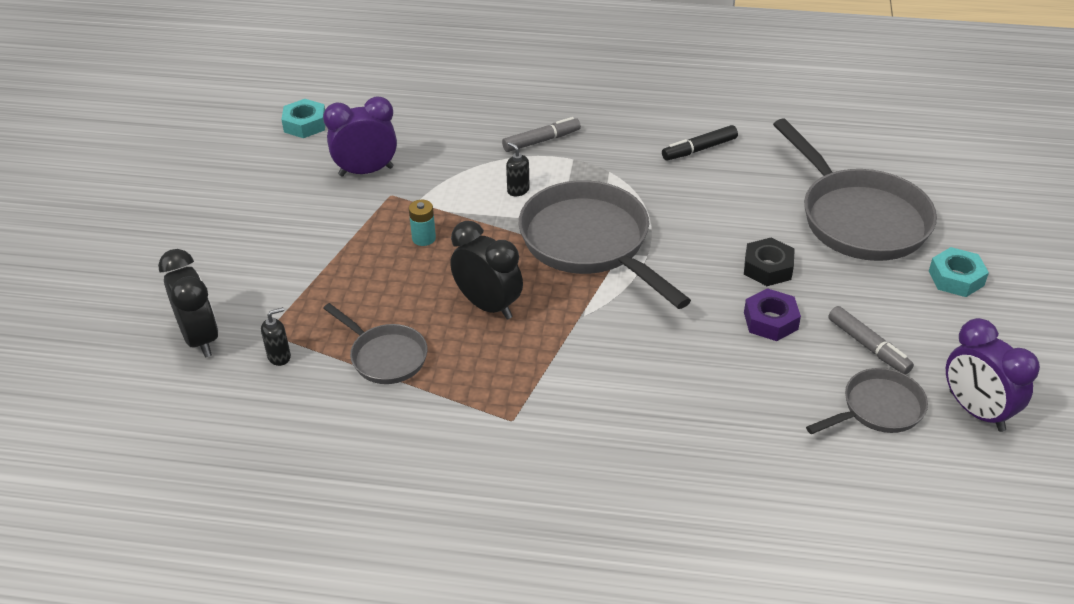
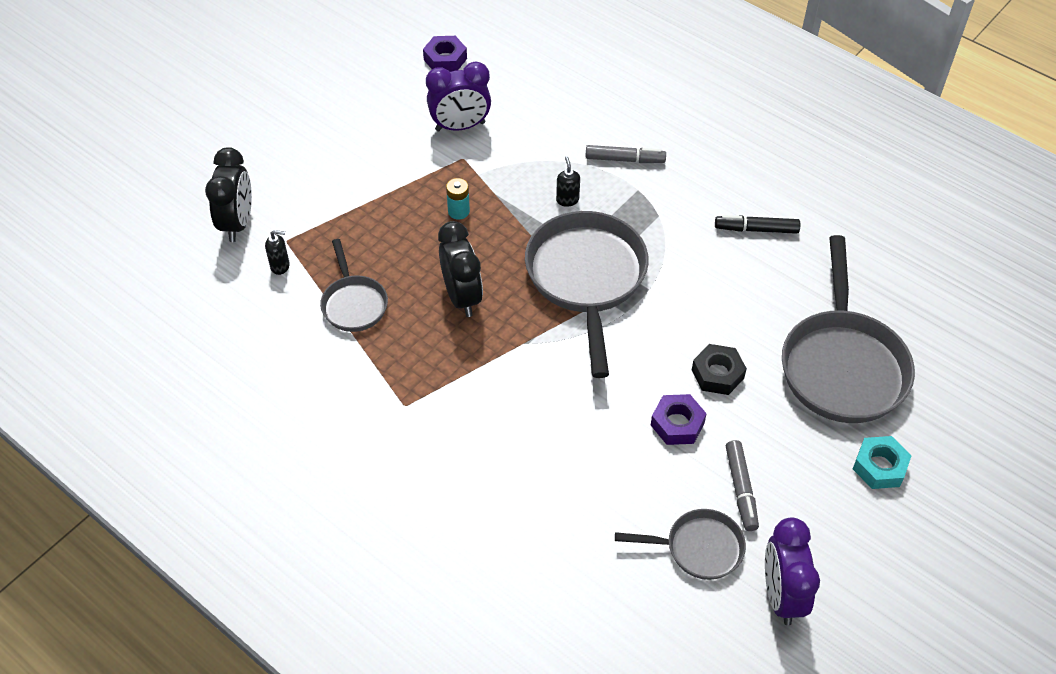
camera: 30 degrees right, 10 degrees up
(305, 124) = (445, 59): turquoise nut -> purple nut
(366, 171) = (460, 126): purple clock -> purple clock turned 150 degrees clockwise

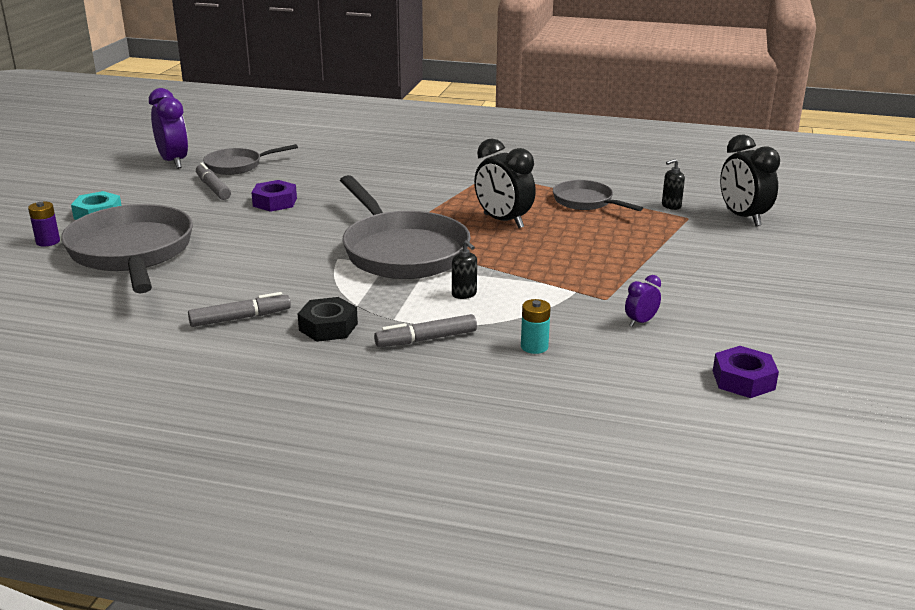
camera: 155 degrees right, 25 degrees down
(458, 211) = (564, 264): turquoise battery -> turquoise battery (534, 347)
(460, 126) = (640, 322): purple clock -> purple clock, size x0.49
(717, 374) = (250, 228): black nut -> black nut (328, 327)
(756, 229) = (240, 318): black marker -> grey marker
(929, 420) = (48, 242): none -> purple battery

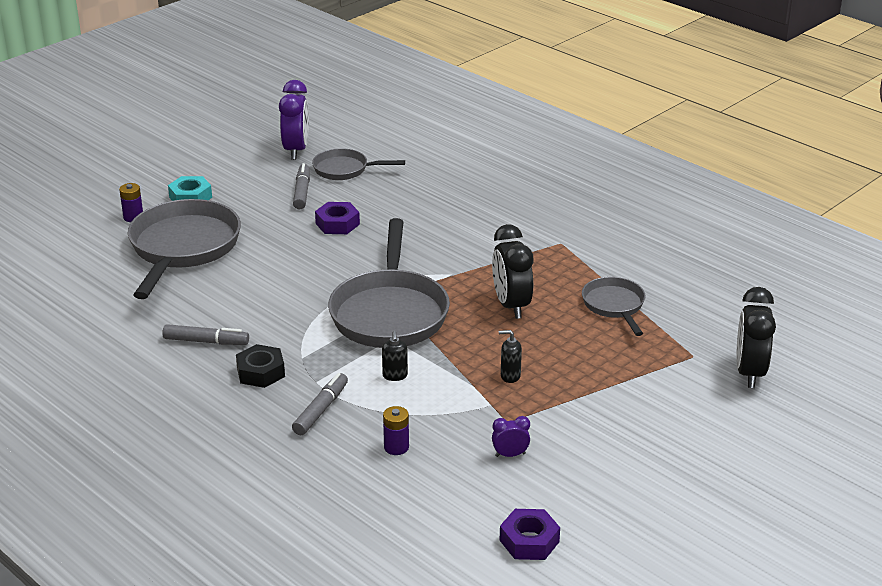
camera: 30 degrees right, 5 degrees up
(426, 339) = (321, 410): grey marker -> grey marker turned 105 degrees clockwise
(534, 347) = (396, 447): turquoise battery -> purple battery
(671, 206) = (693, 336): black soap dispenser -> black soap dispenser (510, 376)

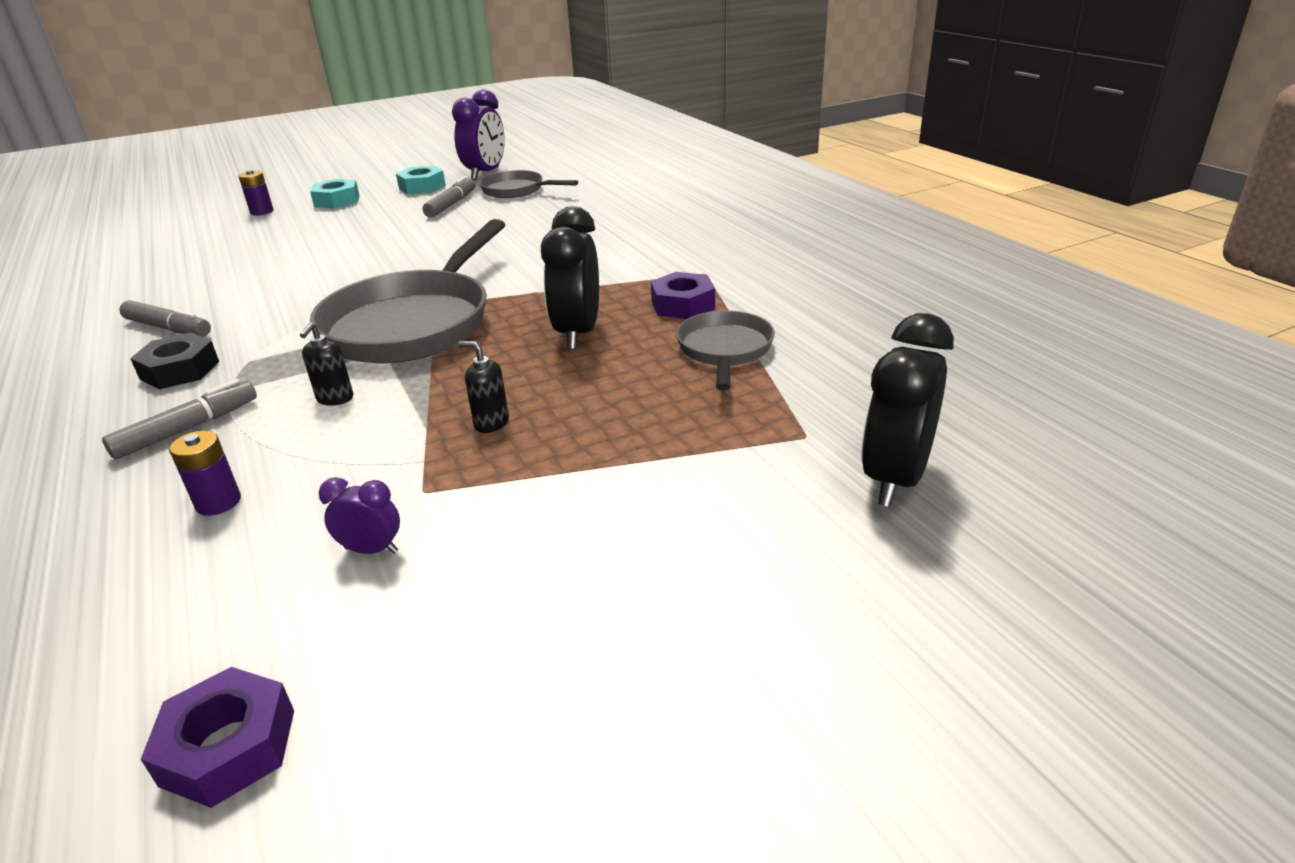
camera: 20 degrees right, 0 degrees up
(183, 248) = (271, 240): grey pan -> none
(253, 172) = (422, 187): none -> turquoise nut
(337, 224) = (456, 233): purple nut -> purple nut (683, 305)

